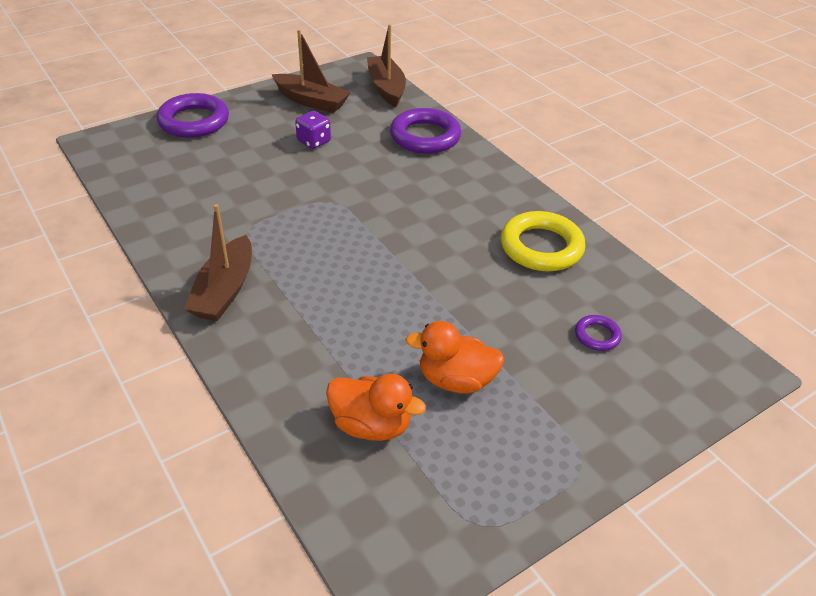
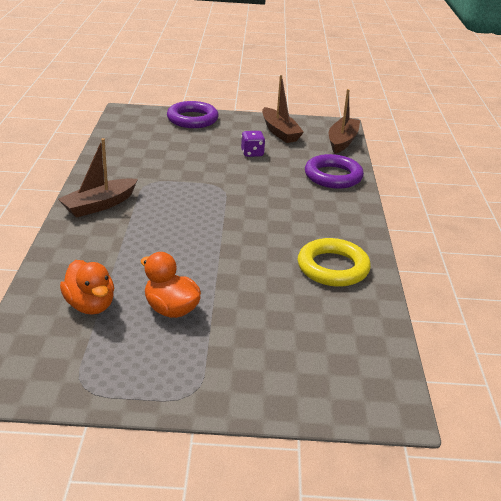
camera: 35 degrees right, 10 degrees down
(597, 336) = (303, 333): purple ring -> none

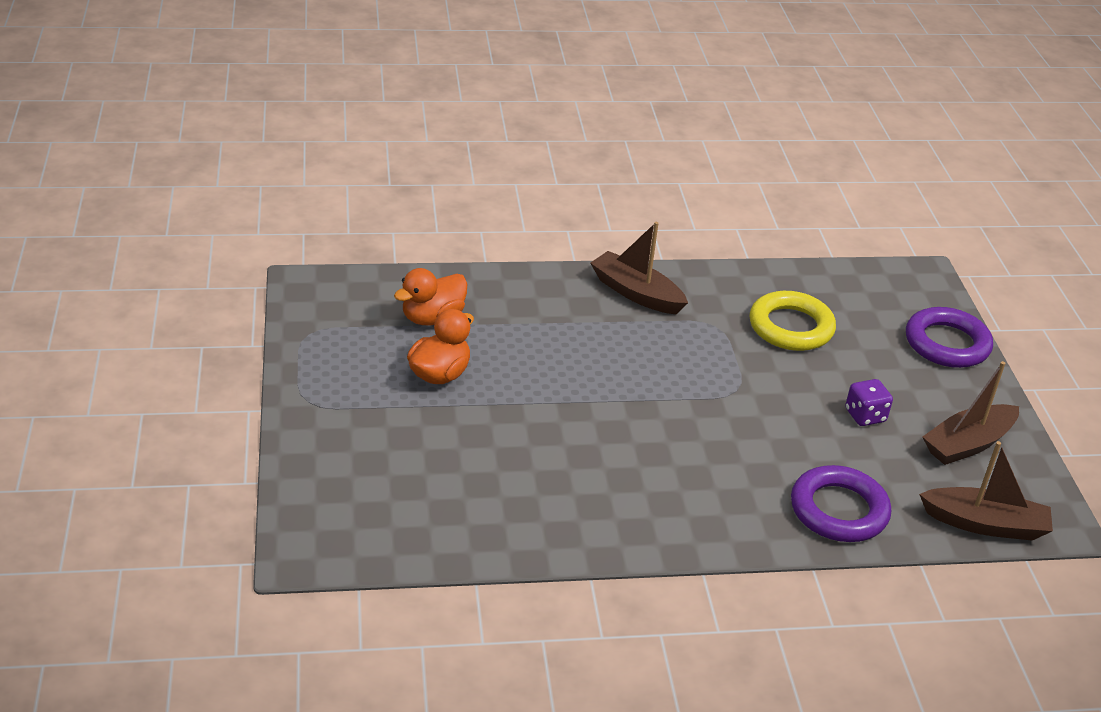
camera: 80 degrees right, 5 degrees up
(333, 267) = (568, 507): yellow ring -> yellow ring (791, 327)

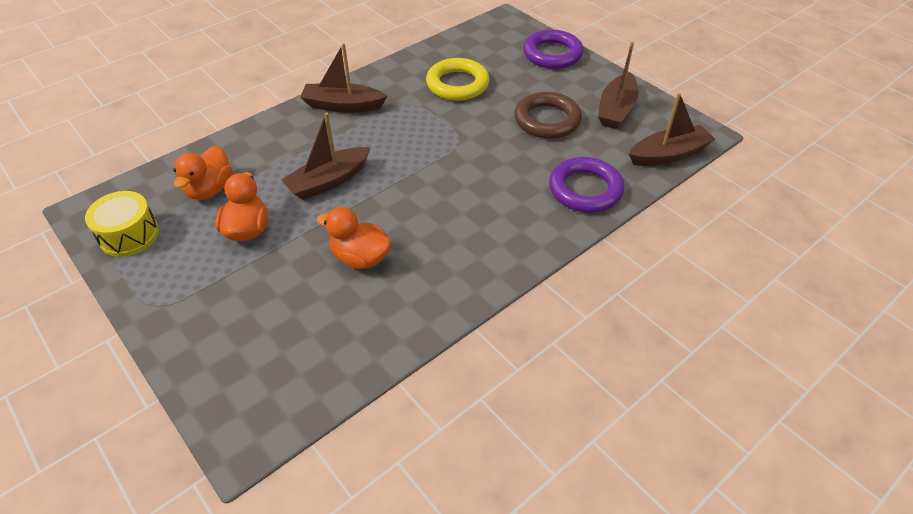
camera: 30 degrees left, 10 degrees up
(328, 326) = (129, 235): none -> yellow drum
(529, 455) = (360, 258): none -> orange duck
(557, 365) = (328, 181): none -> brown boat
(865, 416) = (547, 120): purple dice -> brown ring

